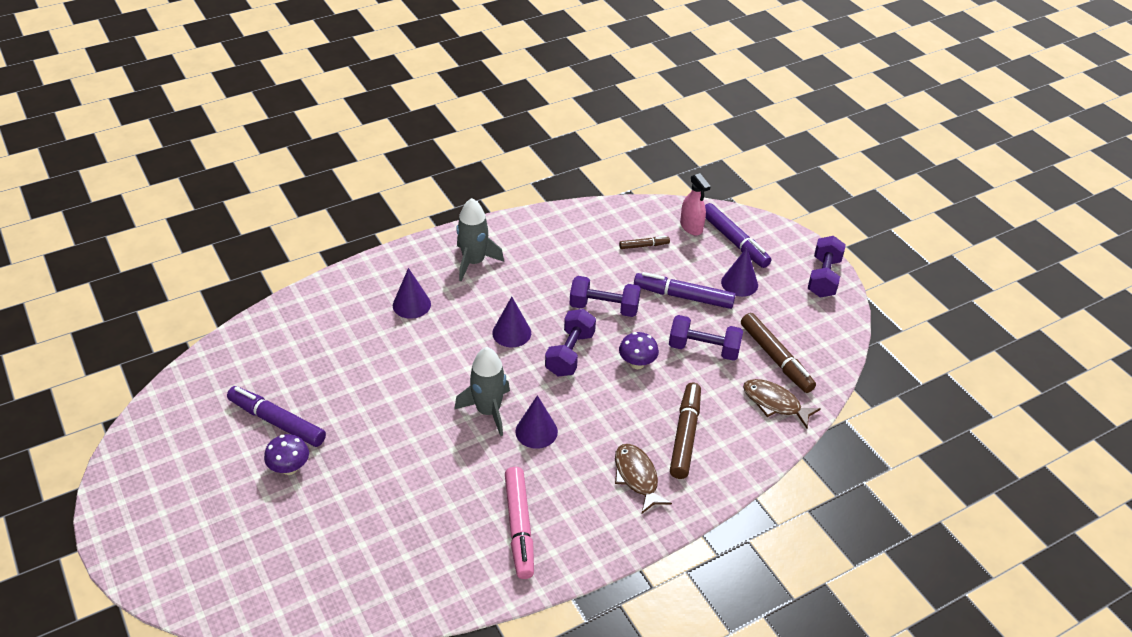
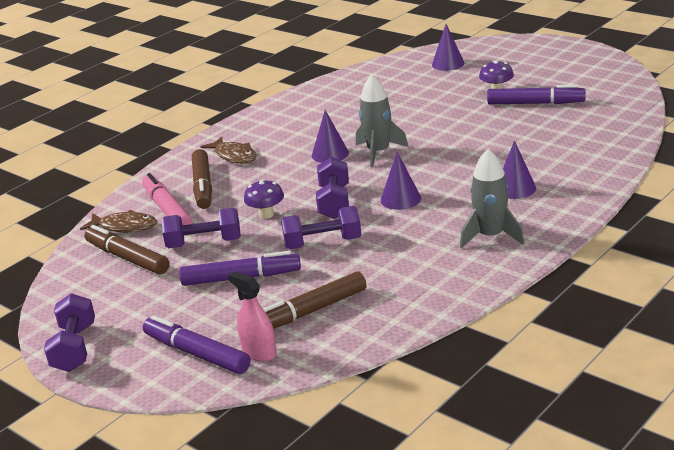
camera: 165 degrees right, 15 degrees down
(519, 527) = (309, 114): pink marker -> pink marker (167, 209)
(644, 246) = (310, 312): brown marker -> brown marker, size x1.90
(739, 283) = (179, 310): purple cone -> purple cone (448, 64)

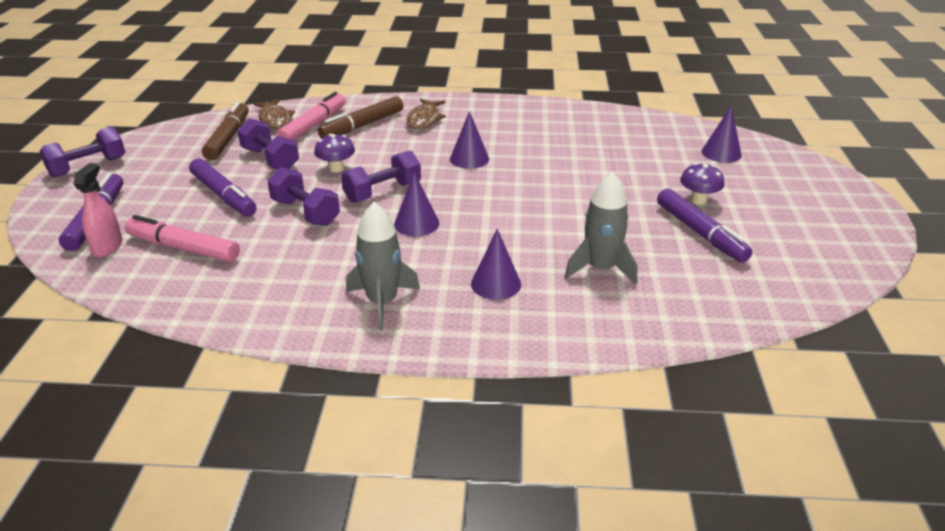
camera: 50 degrees right, 5 degrees up
(310, 312) = (183, 248): brown marker -> pink marker
(378, 152) = (496, 181): grey rocket -> grey rocket (600, 269)

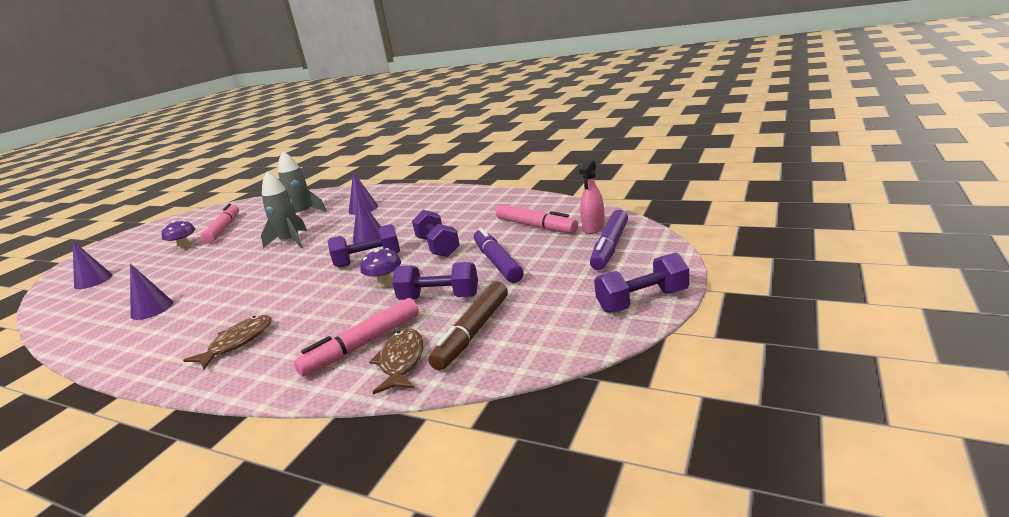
camera: 155 degrees left, 10 degrees down
(270, 159) = (439, 298): purple dumbbell -> purple dumbbell turned 60 degrees counterclockwise
(362, 125) = (310, 339): brown marker -> none
(382, 302) = (428, 202): grey rocket -> grey rocket (290, 241)
(469, 159) = (267, 287): purple cone -> purple cone (152, 309)
(700, 233) = (224, 229): purple marker -> pink marker

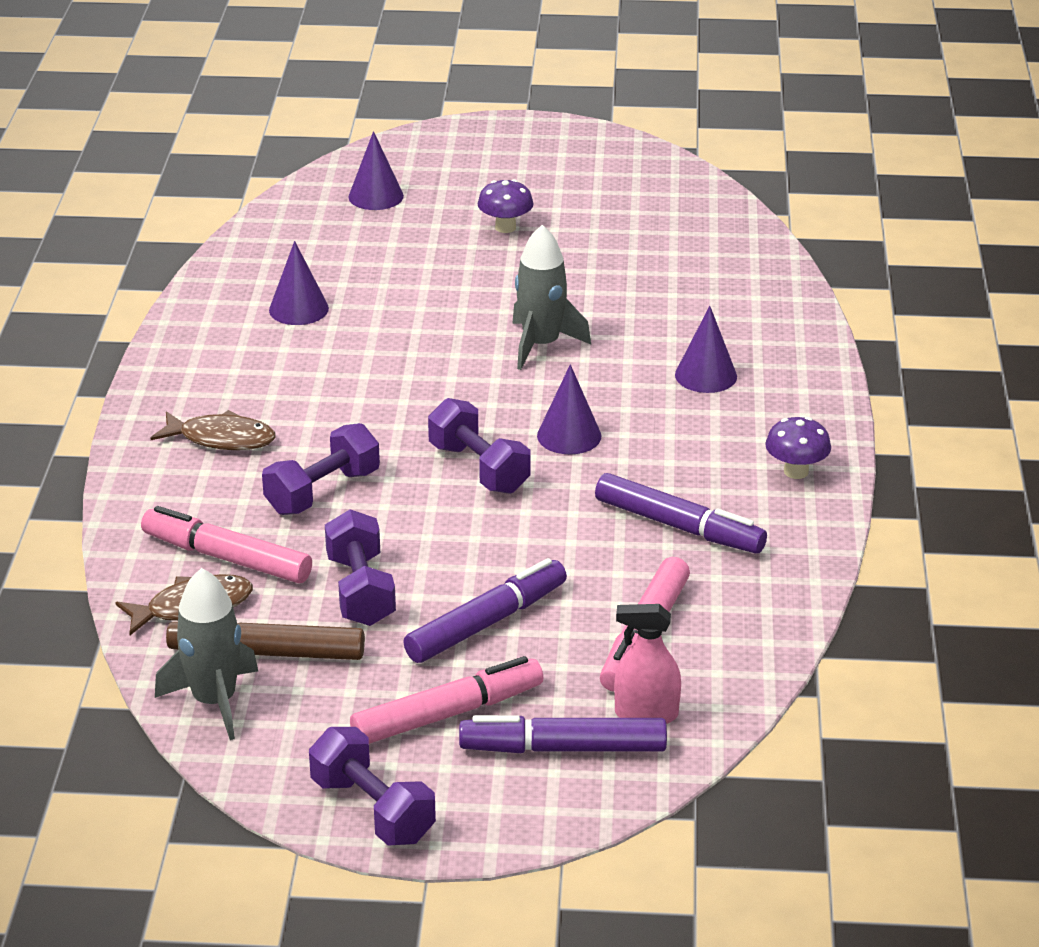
camera: 65 degrees right, 10 degrees up
(224, 229) = (585, 235): pink marker -> pink marker (448, 714)
(303, 214) = (667, 305): grey rocket -> grey rocket (214, 701)
(385, 283) = (399, 518): purple mushroom -> purple mushroom (796, 471)
(438, 247) = (539, 534): purple dumbbell -> purple dumbbell (322, 492)
(463, 217) = (679, 526): none -> purple marker

